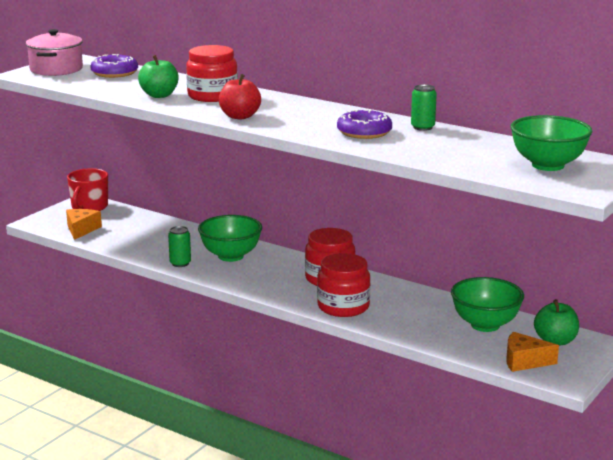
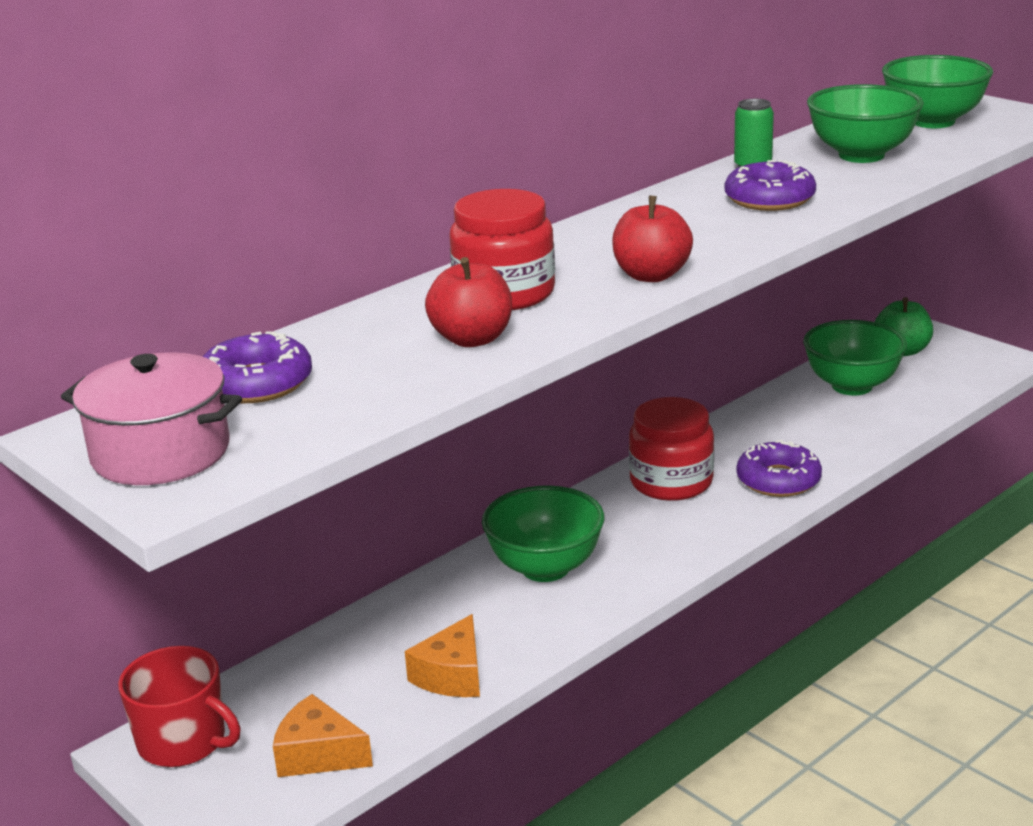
camera: 75 degrees left, 5 degrees up
(159, 95) = (472, 339): green apple -> red apple
(180, 263) = (558, 625): green can -> none
(343, 306) = (778, 480): red jar -> purple donut
(459, 149) = (861, 155): none -> green bowl
(524, 361) = (958, 376): orange cheese -> orange cheese (452, 675)

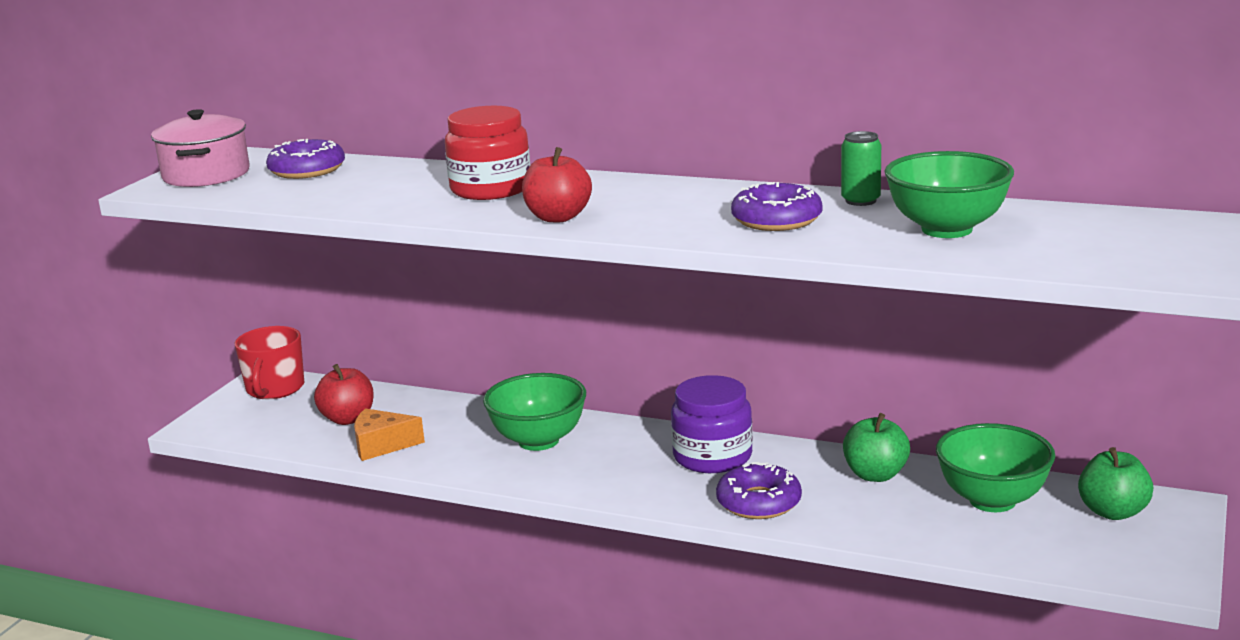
camera: 65 degrees right, 5 degrees down
(318, 754) = (277, 429): orange cheese -> none
(472, 339) = (403, 198): red apple -> red apple (348, 419)
(671, 482) = (712, 456): red jar -> purple jar
(771, 419) = (875, 475): none -> green apple
(932, 122) = (1106, 238): green bowl -> none

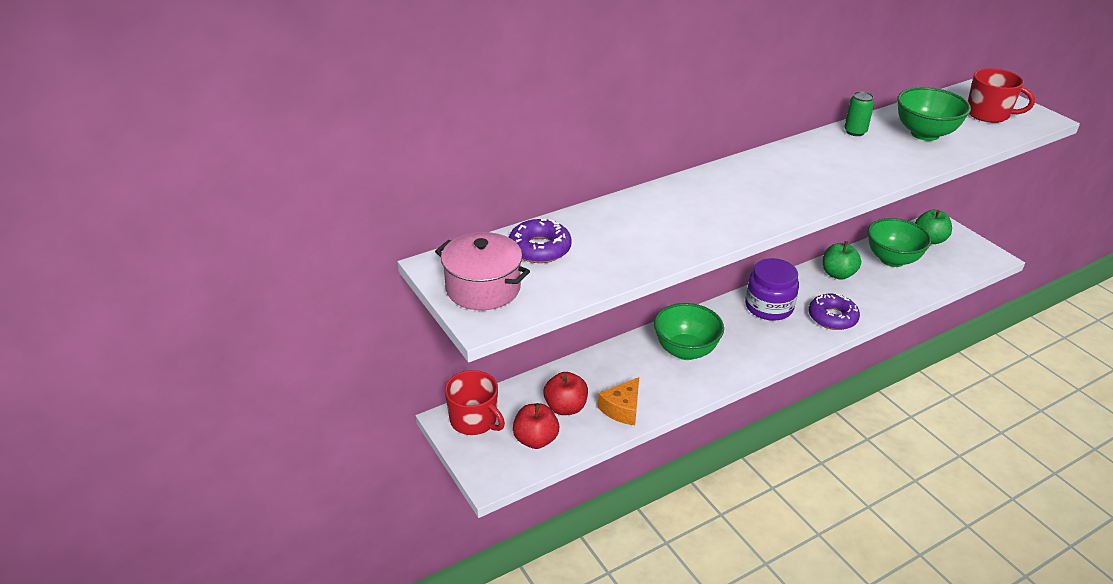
camera: 55 degrees left, 15 degrees up
(490, 189) = (687, 207): red jar -> none
(558, 217) = (775, 209): red apple -> red apple (535, 440)
(776, 220) = (859, 160): purple donut -> none
(1119, 244) = (988, 114): none -> red mug

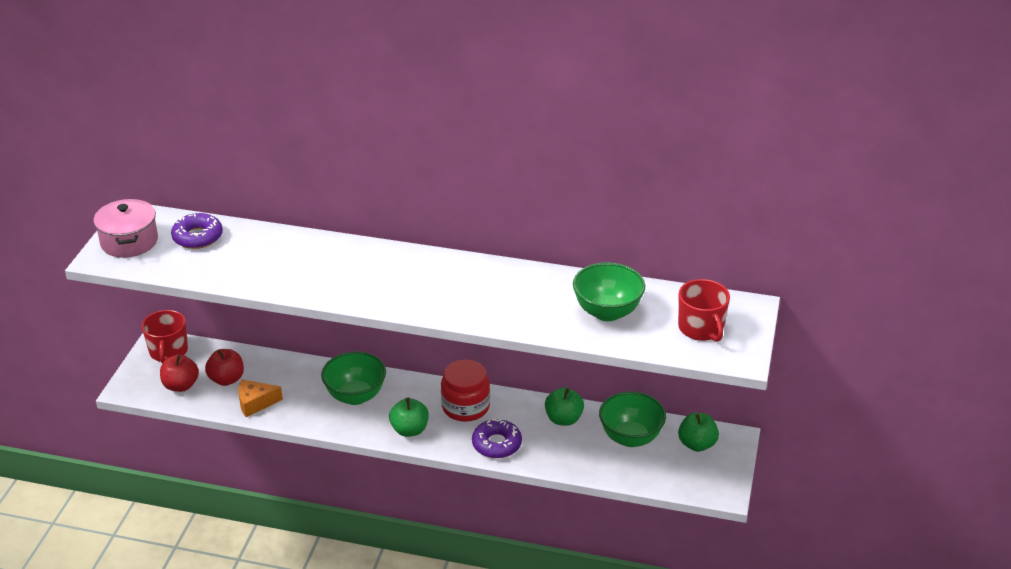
camera: 45 degrees right, 0 degrees up
(764, 348) = (409, 430): none -> green apple
(769, 307) = (465, 407): purple jar -> red jar
(855, 132) = (557, 280): green can -> none

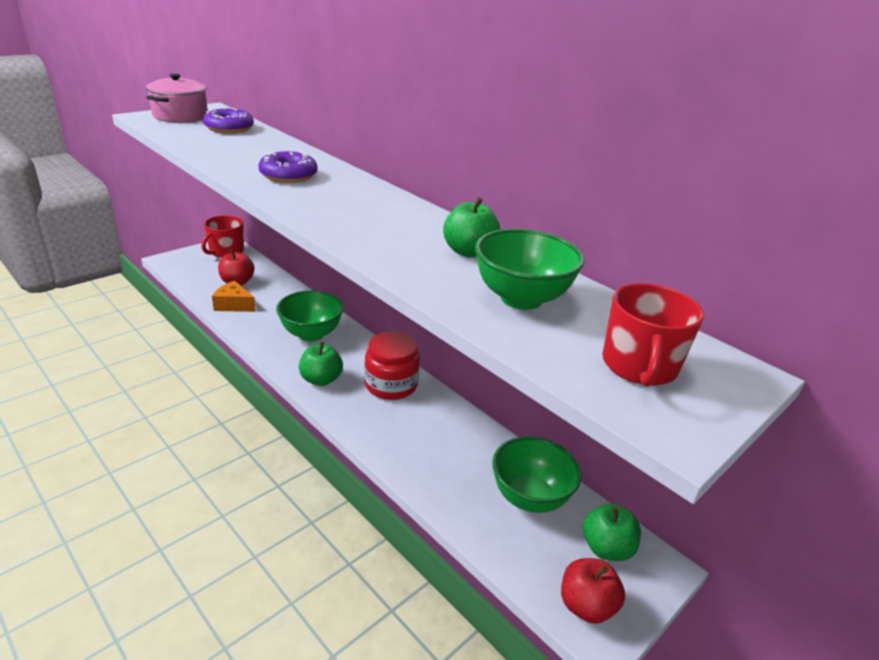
camera: 30 degrees right, 5 degrees down
(181, 385) = (203, 273): red apple -> red apple (586, 606)
(496, 444) = (383, 431): purple donut -> purple donut (288, 175)
(563, 419) = (473, 441): green apple -> green apple (469, 252)

